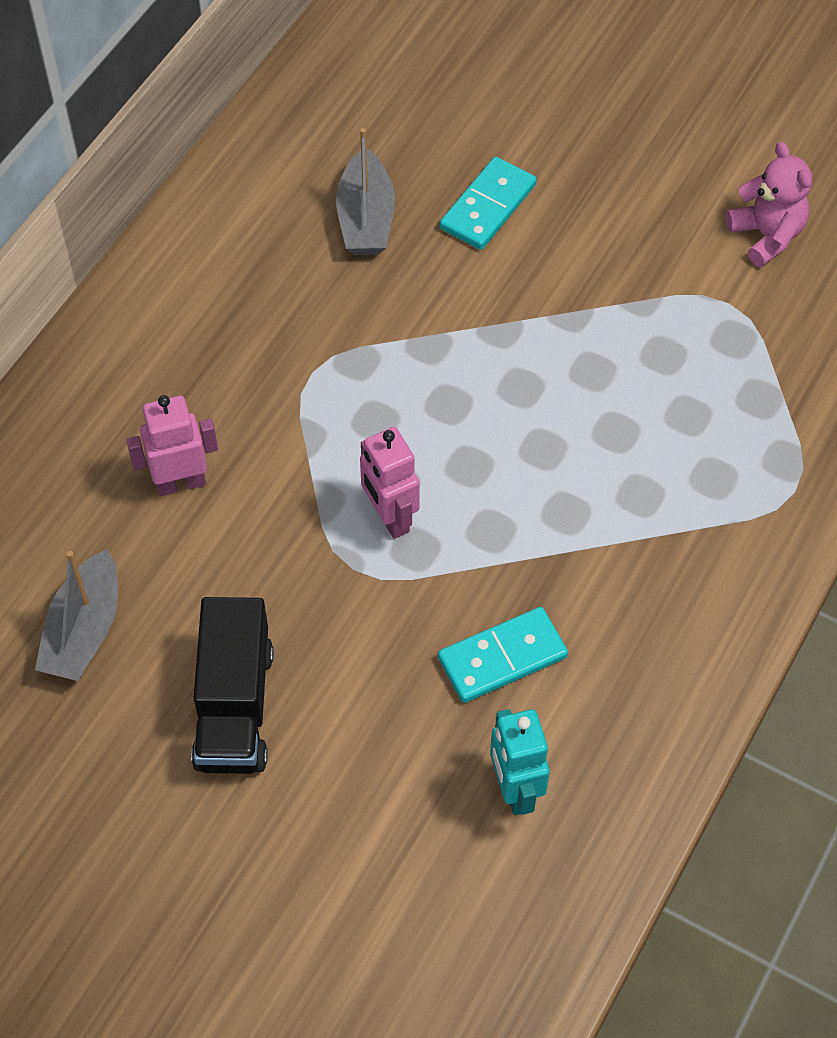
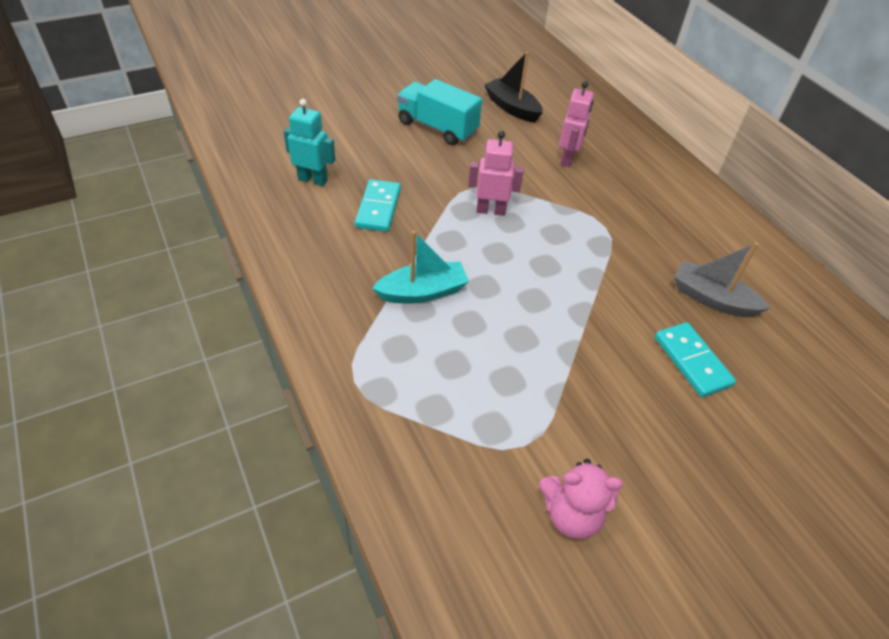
camera: 120 degrees right, 10 degrees down
(84, 630) = (512, 108): grey boat -> black boat
(234, 707) = (437, 127): black truck -> turquoise truck
(611, 506) = (422, 292): none -> turquoise boat

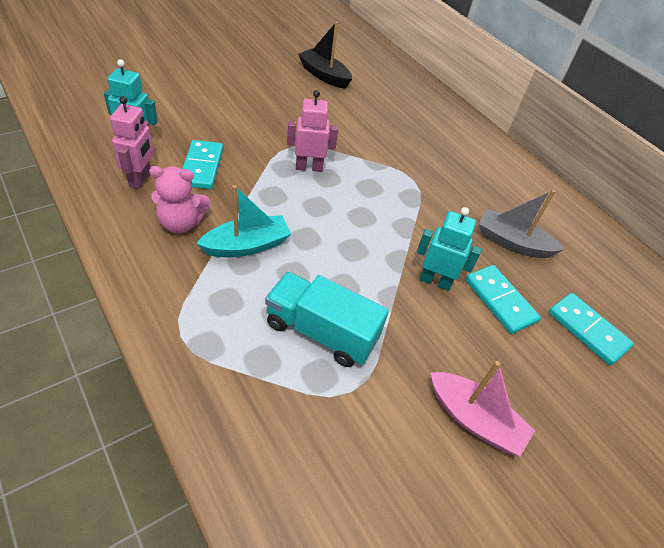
camera: 10 degrees left, 0 degrees up
(437, 127) = (256, 93): turquoise truck -> turquoise truck (321, 332)
(567, 159) = (376, 120): pink robot -> pink robot (140, 179)
(571, 514) = (400, 457): pink teddy bear -> pink teddy bear (181, 223)
(621, 337) = (435, 281): none -> turquoise robot
(652, 483) = (474, 420): none -> pink boat
(790, 398) = (587, 330): none -> turquoise domino

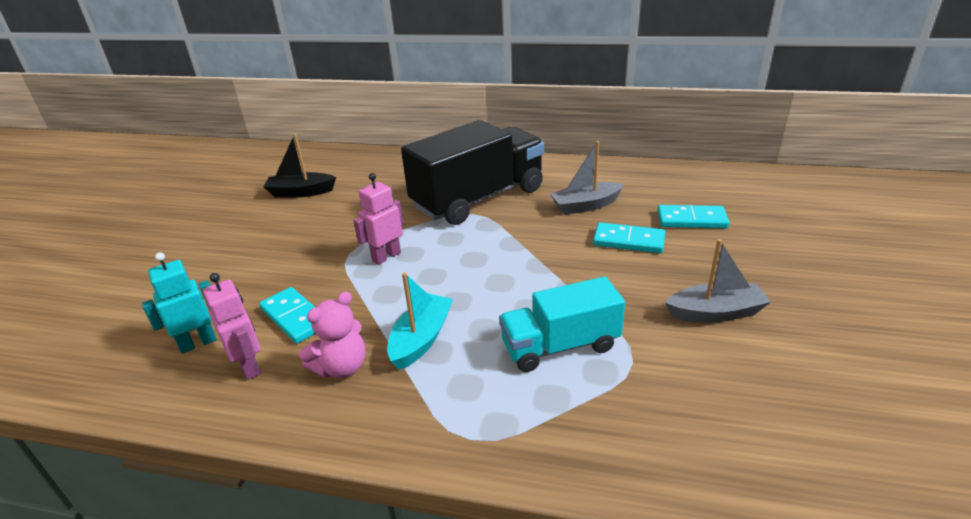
camera: 35 degrees left, 15 degrees down
(435, 281) = (578, 259): turquoise robot -> none
(436, 171) = (478, 198): none -> black truck
(474, 420) = (715, 313): pink boat -> grey boat

